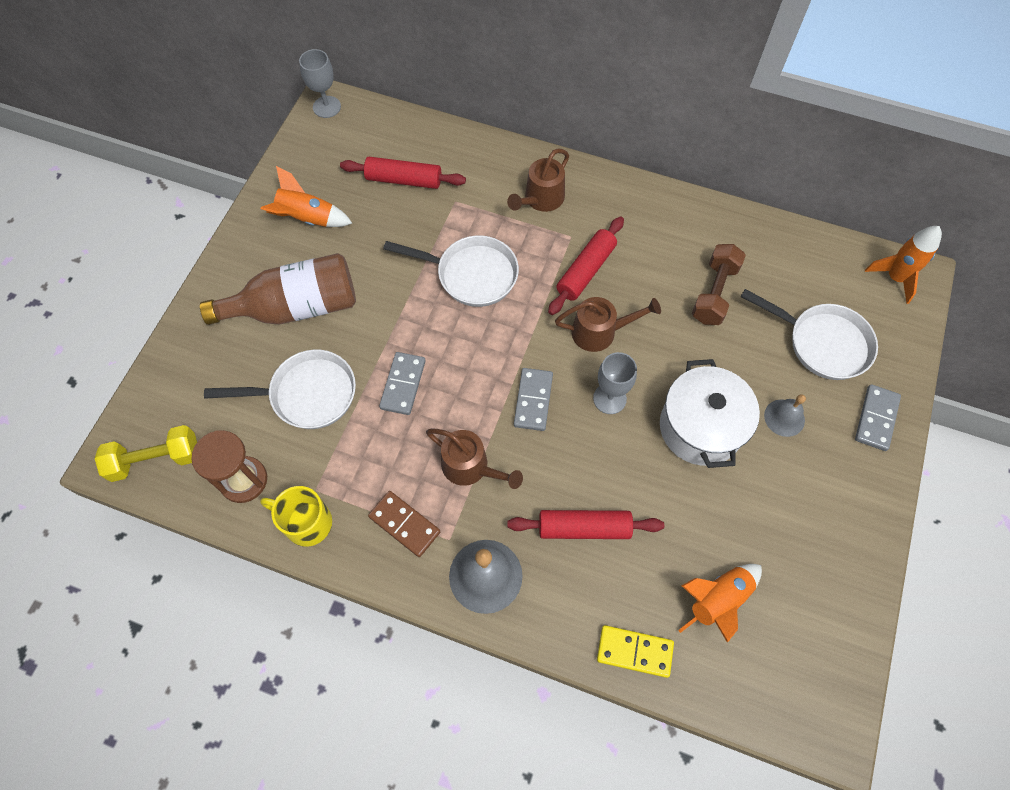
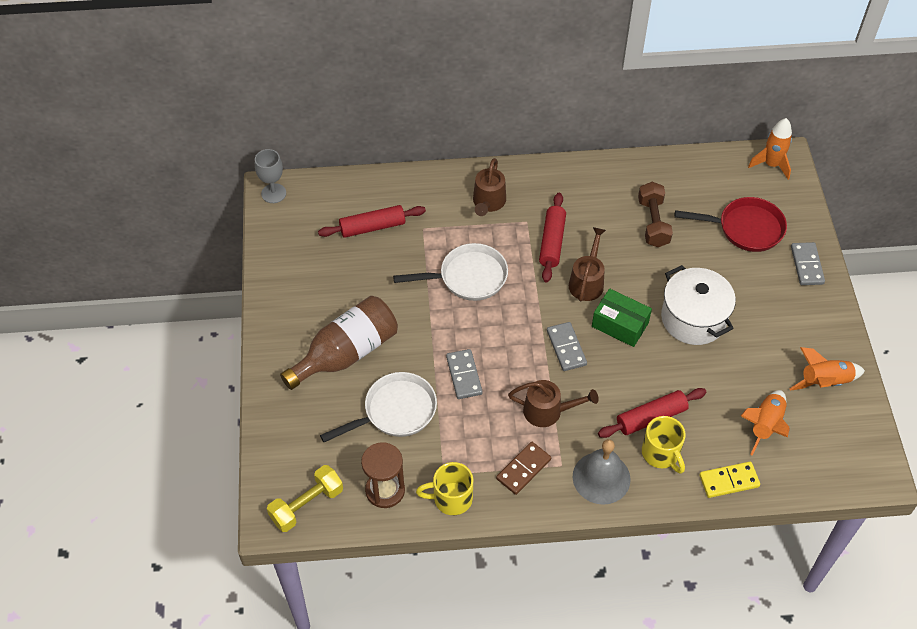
camera: 25 degrees left, 10 degrees down
(307, 219) = (313, 285): orange rocket -> orange rocket (824, 382)
(404, 524) = (523, 469): brown domino -> brown domino turned 60 degrees counterclockwise
(571, 578) = (661, 454): none -> yellow mug
(600, 332) = (587, 281): brown watering can -> brown watering can turned 45 degrees counterclockwise
(609, 398) = (620, 325): grey goblet -> green box
(784, 417) = (746, 289): grey bell -> none
(822, 343) = (745, 228): white pan -> red pan

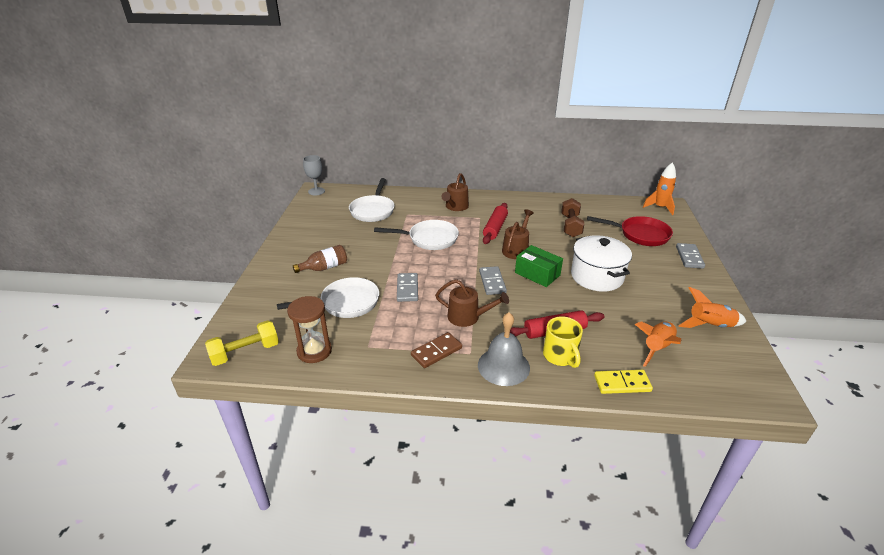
camera: 10 degrees right, 20 degrees down
(346, 353) = (325, 267): brown bottle -> brown bottle, size x0.55
(372, 227) = (373, 210): red rolling pin -> white pan
(451, 498) = (367, 364): yellow mug -> none

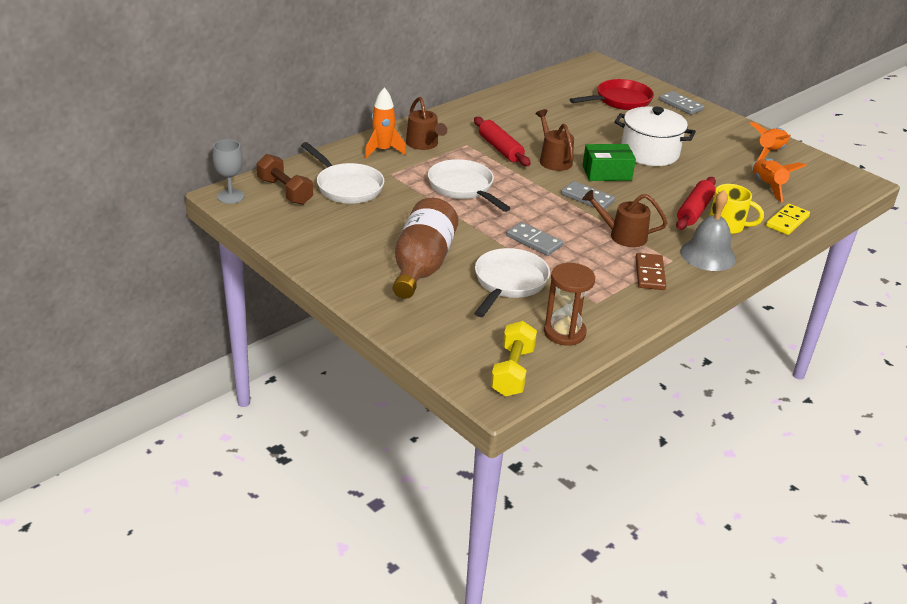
camera: 50 degrees left, 0 degrees up
(325, 267) = (422, 265): brown bottle -> brown bottle, size x1.80
(429, 239) = (463, 188): white pan -> white pan turned 75 degrees counterclockwise
(468, 317) = (622, 235): brown watering can -> brown watering can turned 135 degrees counterclockwise
(570, 226) = (557, 117): brown dumbbell -> brown dumbbell (285, 191)
(659, 207) = (593, 68): orange rocket -> orange rocket (383, 150)

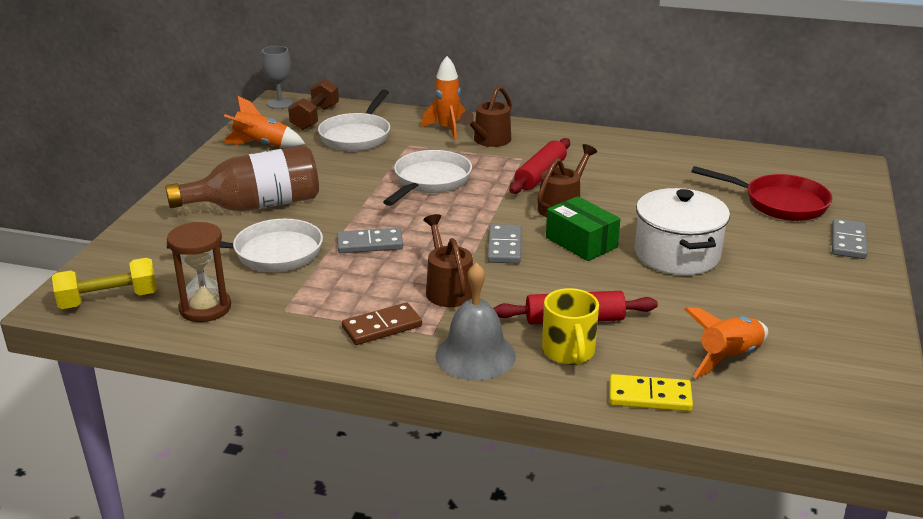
camera: 60 degrees right, 5 degrees down
(534, 241) = (370, 244): grey domino -> grey domino turned 75 degrees clockwise
(770, 153) = (833, 337): orange rocket -> orange rocket (261, 145)

